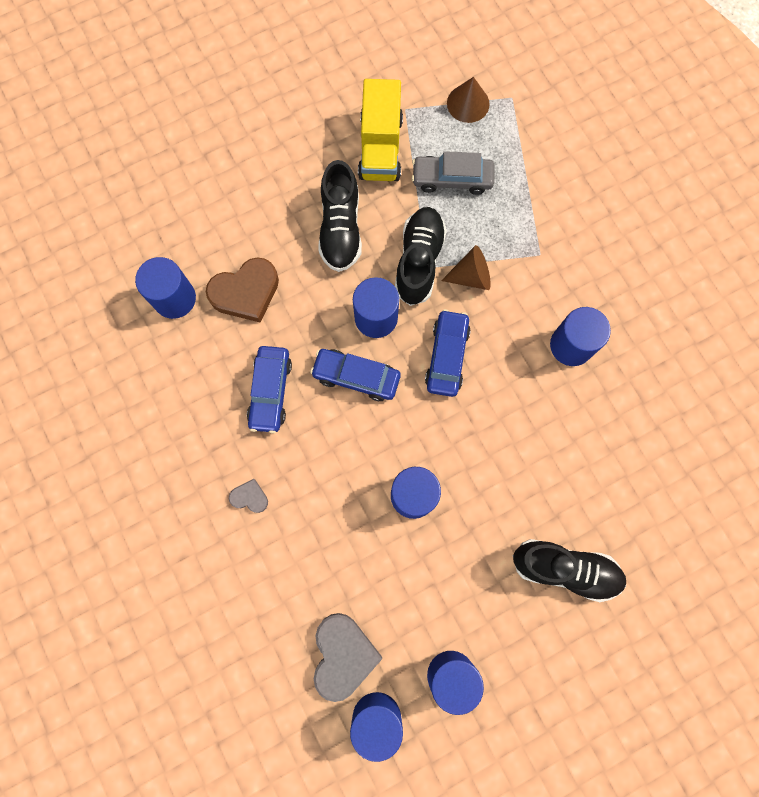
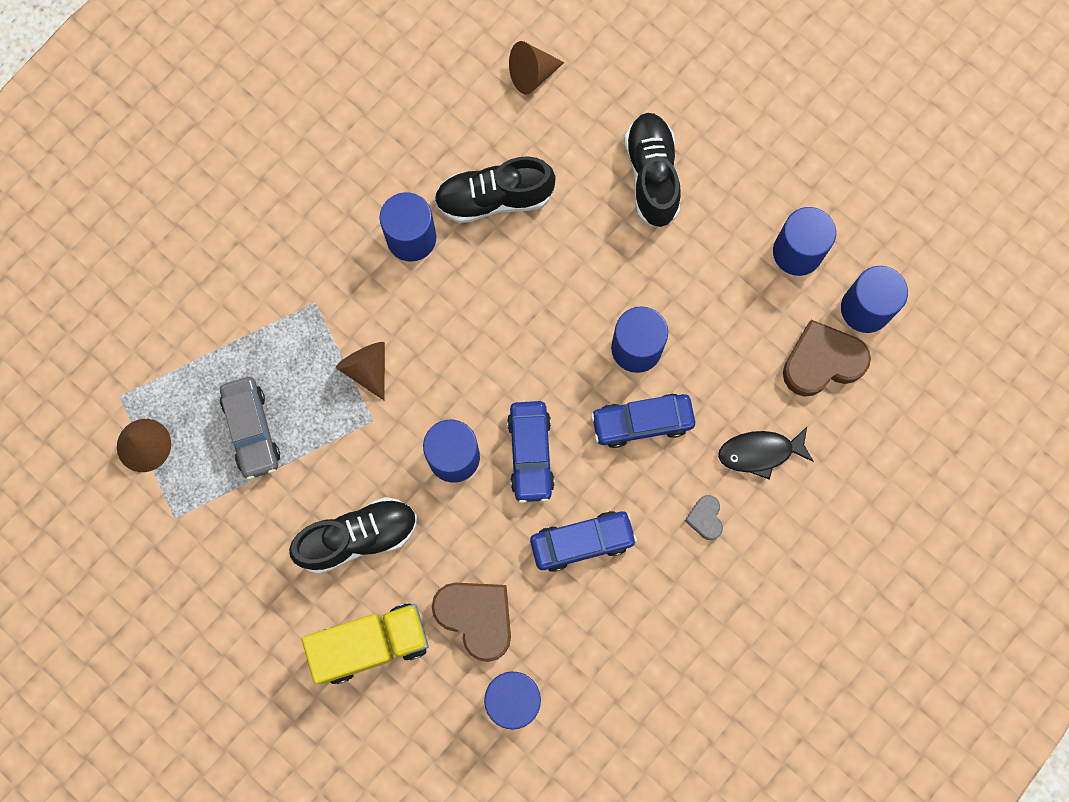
camera: 110 degrees left, 0 degrees up
(285, 565) = (760, 453): none -> black fish
(343, 655) = (822, 361): grey heart -> brown heart
(380, 148) = (237, 529): yellow truck -> yellow truck (371, 644)
(419, 261) = (369, 433): black shoe -> black shoe (494, 199)
(447, 356) = (471, 364): blue car -> blue car (642, 422)
(693, 498) = (532, 74): none -> brown cone

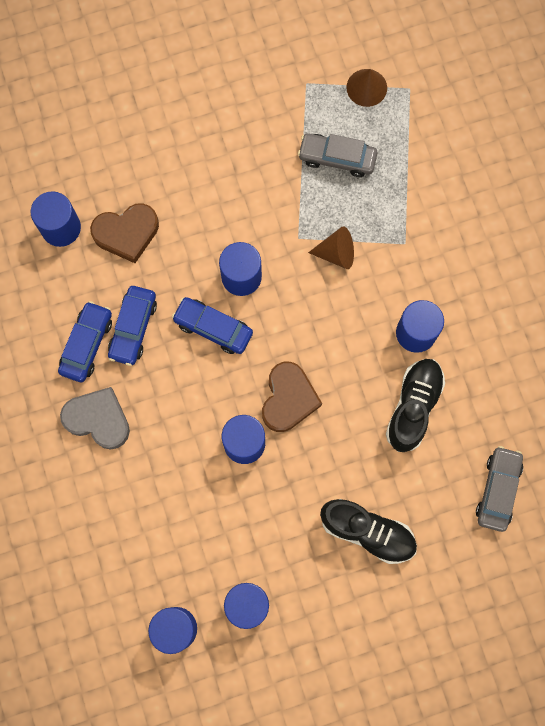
camera: 120 degrees right, 0 degrees up
(358, 537) = (224, 188): black shoe -> none
(371, 644) = (150, 160): yellow truck -> none
(532, 74) = (498, 490): brown cone -> grey car
(642, 422) = (189, 416): blue car -> blue car (87, 344)
(705, 518) = (98, 419): grey heart -> grey heart, size x2.00
(760, 453) = (119, 485): black fish -> none
(822, 361) = (156, 571): brown heart -> brown heart (288, 399)

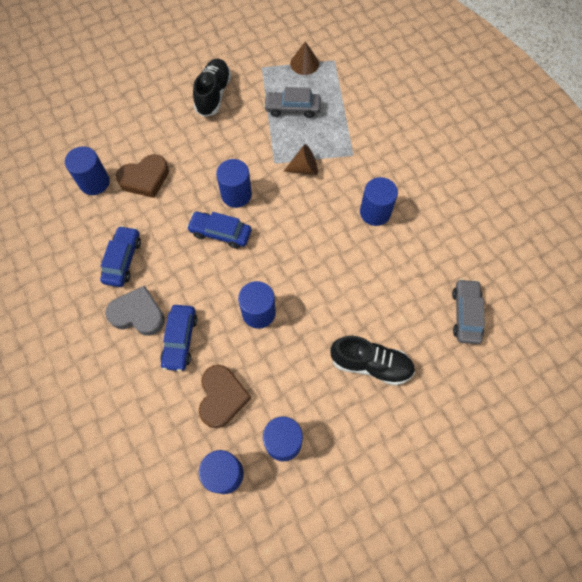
camera: 10 degrees left, 10 degrees down
(133, 328) = (158, 243): blue car -> blue car (180, 340)
(288, 399) = (287, 274): brown heart -> brown heart (222, 397)
(413, 407) = (385, 264): black shoe -> black shoe (213, 95)

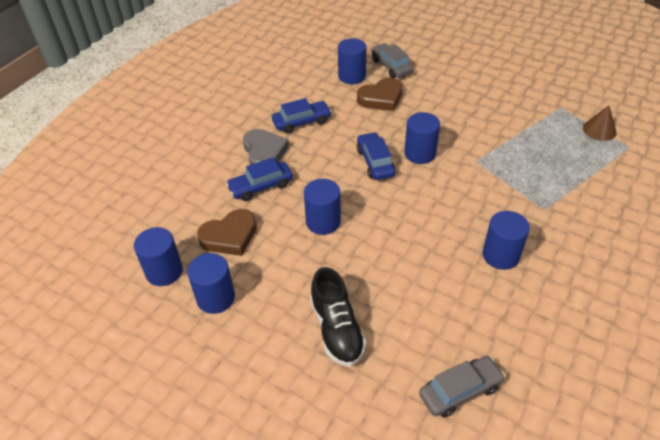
camera: 60 degrees right, 20 degrees down
(145, 178) = (381, 98): brown heart -> brown heart turned 60 degrees counterclockwise
(213, 95) = (498, 94): black shoe -> none
(292, 108) = (543, 145): grey car -> grey car (391, 67)
(304, 168) = (492, 183): brown cone -> none

